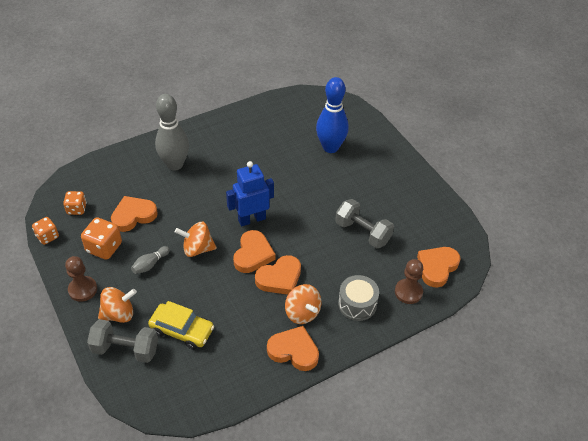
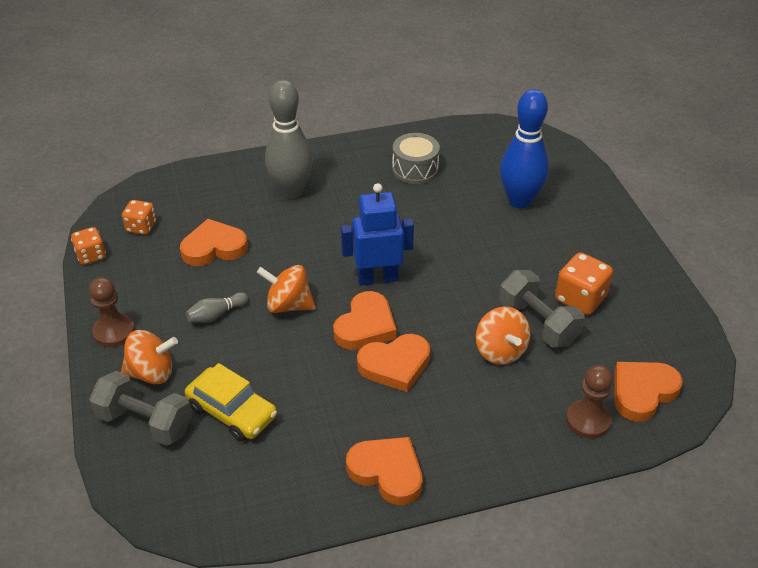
camera: 15 degrees right, 5 degrees down
(104, 247) = (161, 282): orange dice -> orange dice (580, 299)
(302, 313) = (415, 420): orange spinning top -> orange spinning top (500, 351)
(357, 304) = (503, 423): grey drum -> grey drum (415, 169)

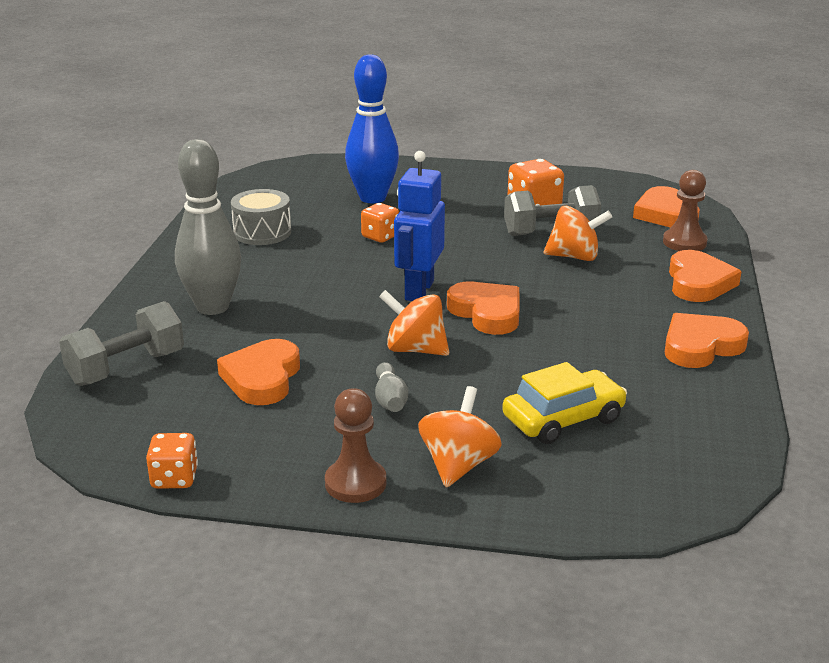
camera: 65 degrees left, 15 degrees down
(141, 227) = (158, 425): orange dice -> orange dice (380, 236)
(145, 422) = (543, 485): grey dumbbell -> grey dumbbell (126, 368)
(288, 305) = (415, 349): orange spinning top -> orange spinning top turned 75 degrees clockwise
(395, 365) = (557, 310): orange heart -> orange heart (698, 282)

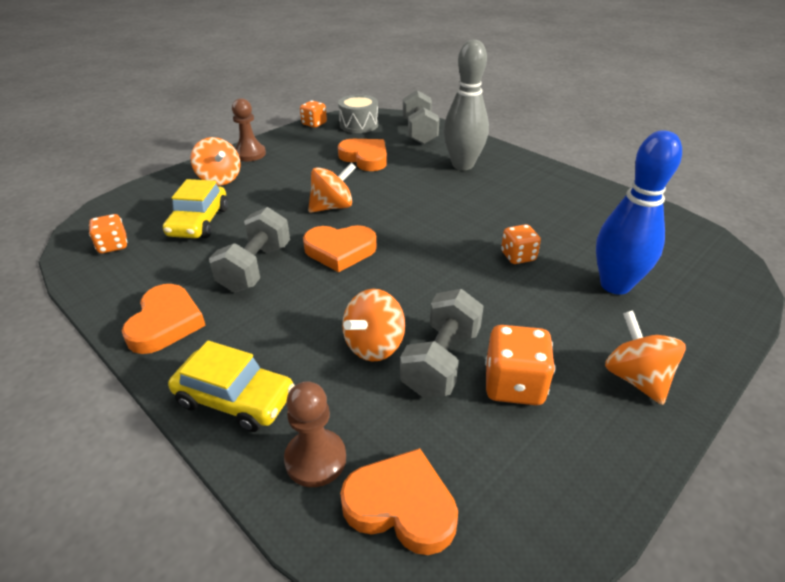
camera: 125 degrees right, 10 degrees up
(262, 232) = (570, 209): grey drum -> grey drum (359, 125)
(390, 399) = (296, 182): grey bowling pin -> none
(418, 290) = (405, 237): blue robot -> none
(471, 180) = (635, 378): none -> orange spinning top
(575, 342) = (255, 267): none -> grey dumbbell
(684, 449) = (113, 246): none -> orange dice
(698, 282) = (235, 398): orange heart -> yellow car

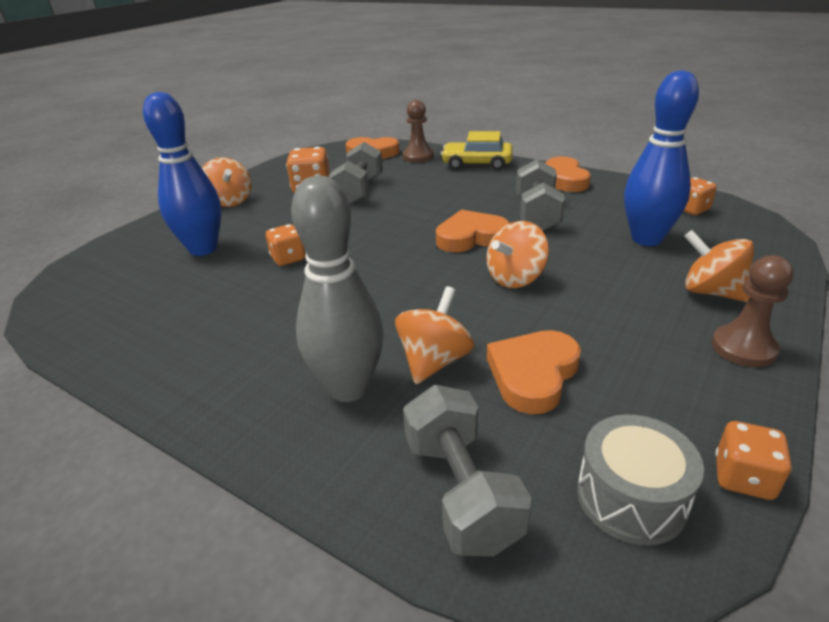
camera: 170 degrees right, 5 degrees down
(199, 222) = (646, 239): yellow car -> blue bowling pin
(365, 158) = (533, 374): orange heart -> orange heart turned 90 degrees clockwise
(374, 345) = (407, 191): orange spinning top -> orange spinning top (434, 361)

